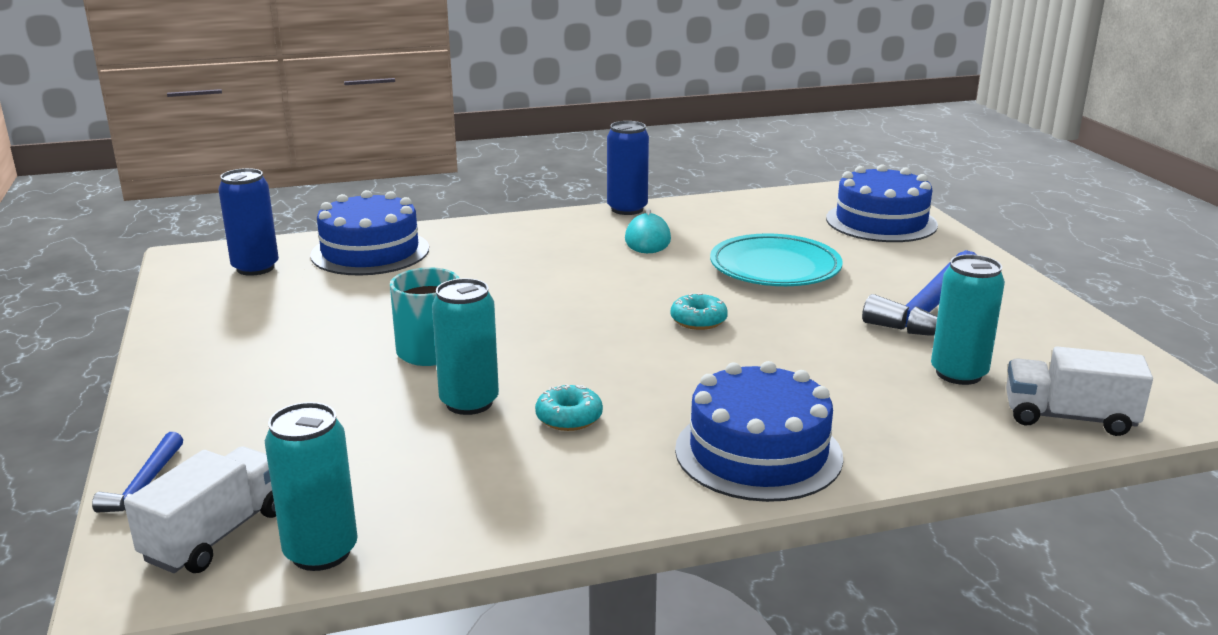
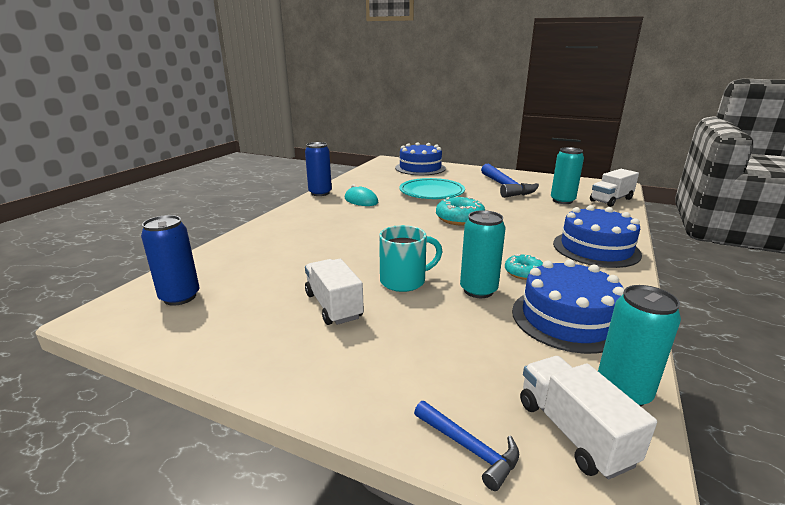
camera: 50 degrees left, 0 degrees up
(324, 338) = (333, 306): none -> white truck
(370, 252) = (238, 257): blue cake -> blue cake (568, 319)
(698, 320) = (459, 219): turquoise donut -> turquoise donut, size x1.64

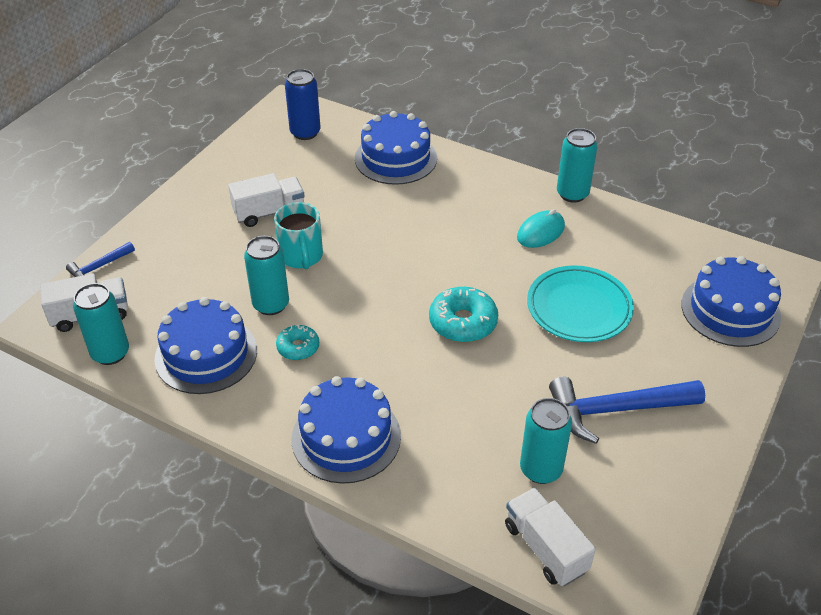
camera: 95 degrees right, 20 degrees up
(255, 247) = (395, 158): none -> blue cake
(320, 193) = (572, 194): blue can -> turquoise can

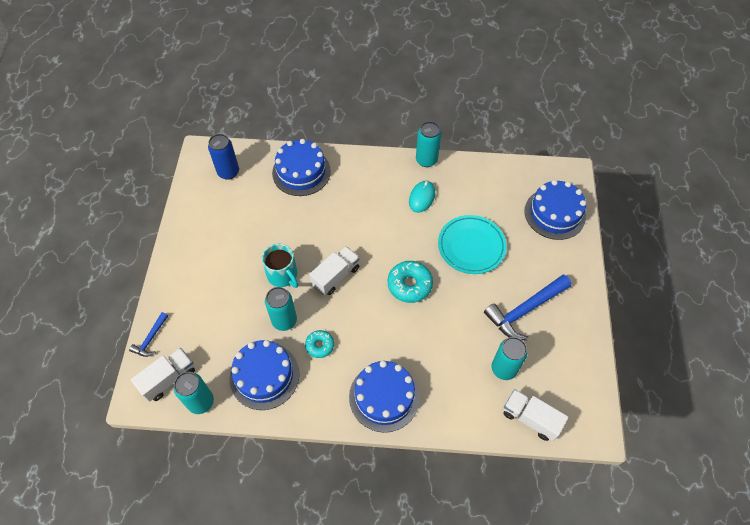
camera: 25 degrees left, 15 degrees up
(269, 212) = (241, 248): white truck -> white truck (336, 276)

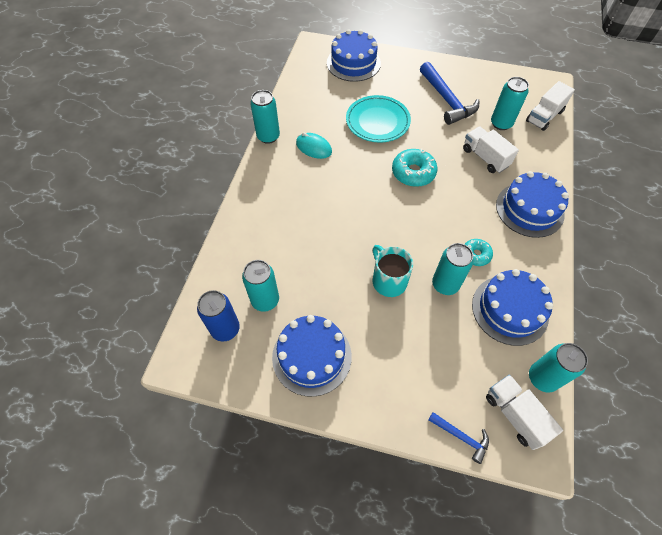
camera: 80 degrees left, 0 degrees up
(255, 192) = (265, 300): none -> turquoise can
(283, 275) = (388, 280): turquoise mug -> turquoise mug turned 90 degrees counterclockwise
(301, 172) = (250, 248): blue cake -> blue cake (312, 356)
(336, 276) = (396, 231): white truck -> white truck (485, 157)

